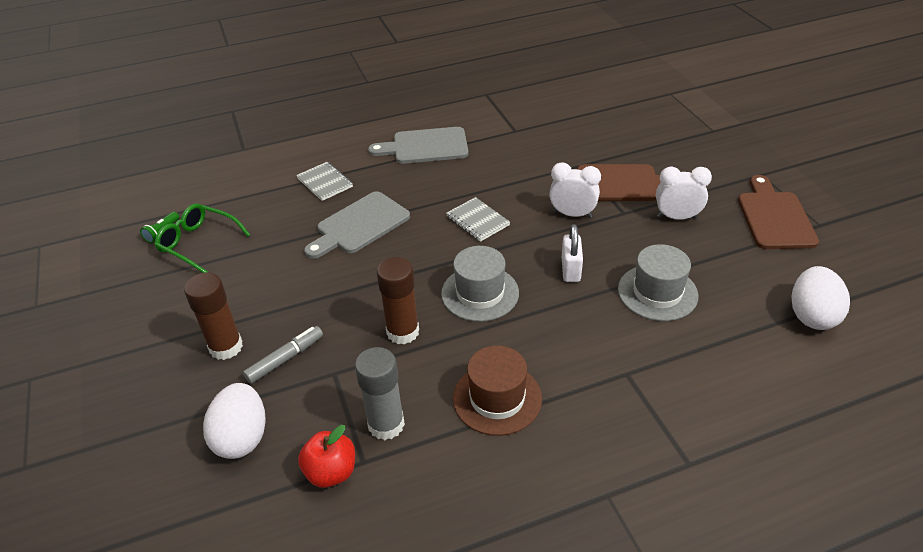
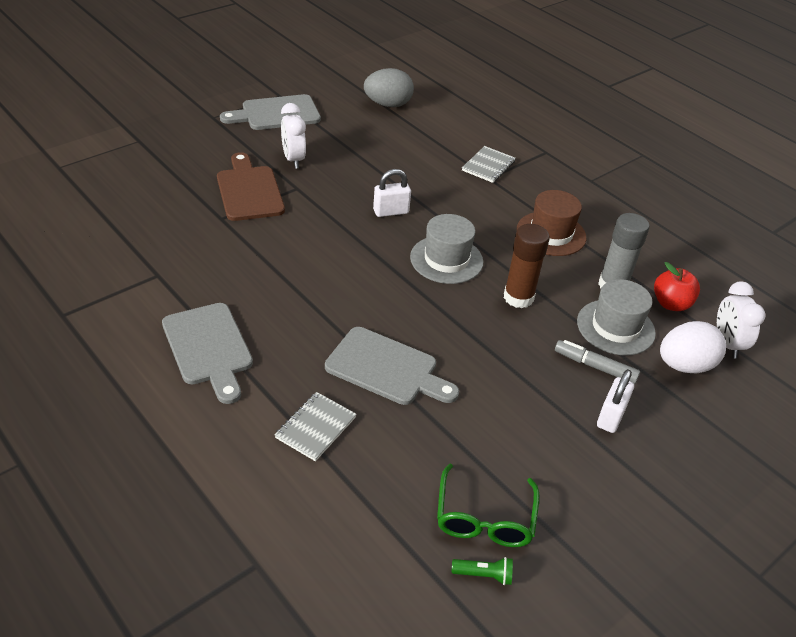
camera: 115 degrees left, 0 degrees up
(226, 347) = (611, 417): brown glue stick -> white padlock
(477, 221) = (343, 278): grey notebook -> grey notebook (488, 166)
(572, 214) = (310, 217): white clock -> white clock (727, 344)
(657, 292) = (397, 167): grey hat -> grey hat (615, 327)
(774, 217) = (276, 113): brown cutting board -> grey cutting board
(812, 315) = (388, 104): white egg -> grey egg

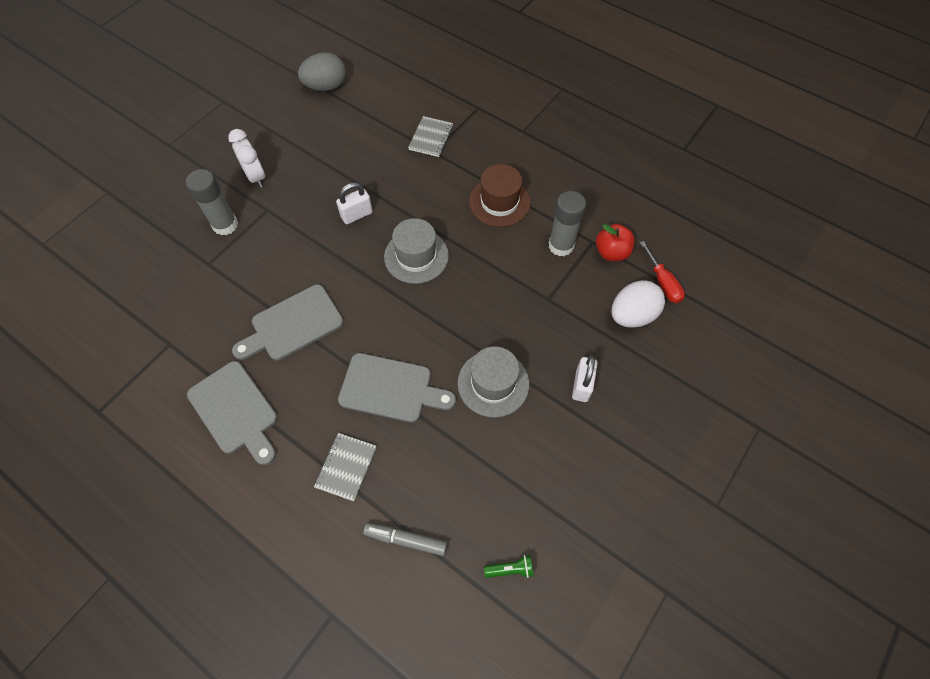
camera: 10 degrees left, 20 degrees up
(249, 191) = (225, 225): brown cutting board -> grey glue stick
(276, 113) = (226, 125): grey cutting board -> grey cutting board (293, 324)
(484, 518) = (500, 515): green glasses -> none
(518, 297) = (485, 281): brown glue stick -> none
(595, 366) = (560, 337): grey marker -> grey marker (406, 540)
(615, 327) = (570, 290): grey hat -> grey hat (493, 383)
(727, 344) = (662, 282): white clock -> red screwdriver

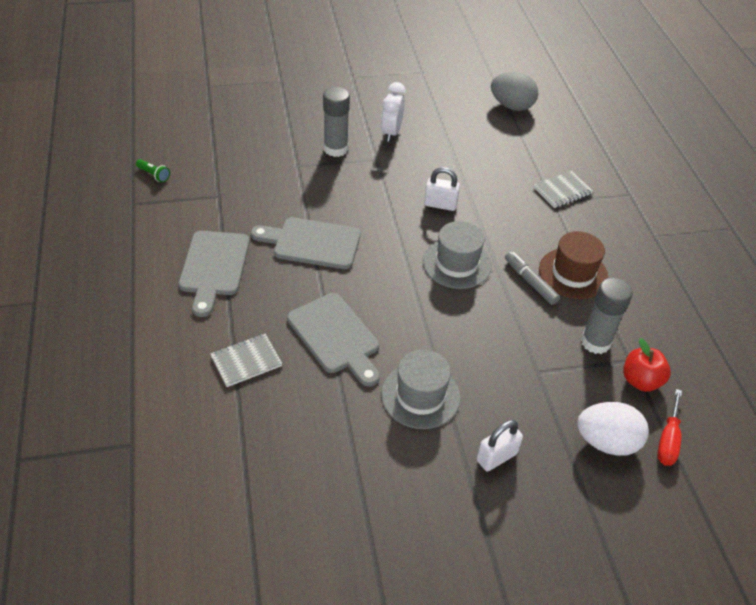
camera: 40 degrees right, 15 degrees down
(406, 540) = (233, 443): grey marker -> grey marker (530, 282)
(510, 569) = (286, 533): green flashlight -> green flashlight (154, 175)

